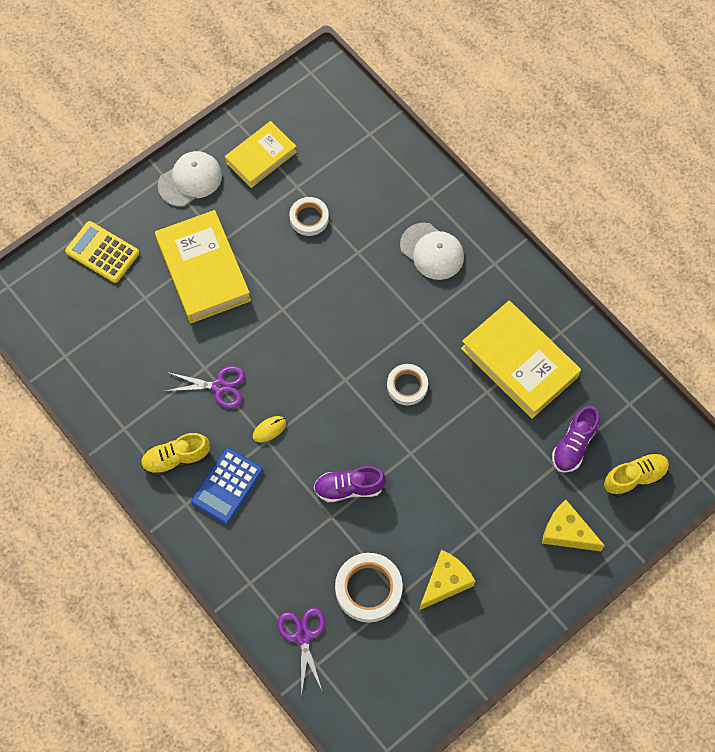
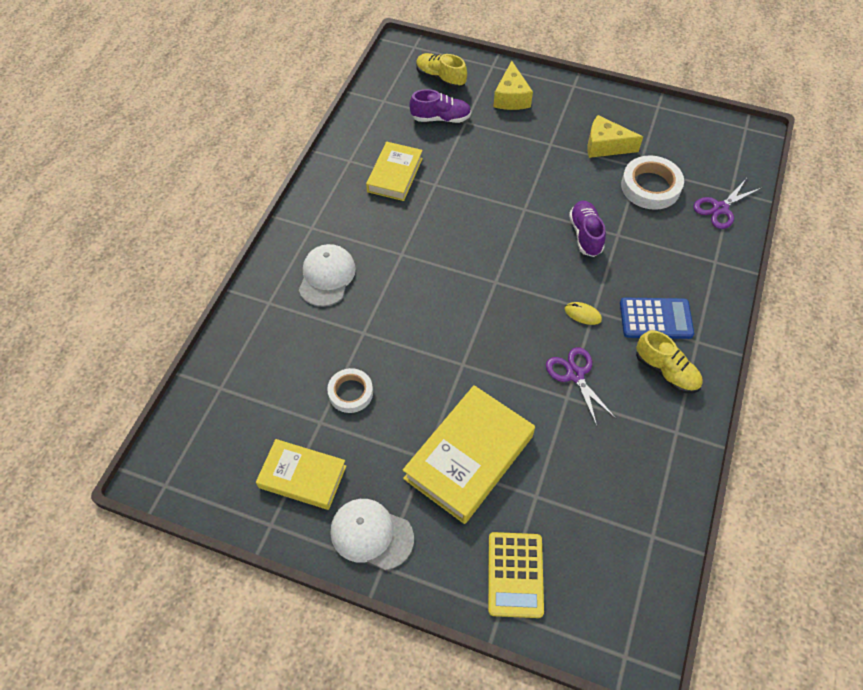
camera: 120 degrees left, 10 degrees down
(349, 488) = (585, 235): purple shoe -> purple shoe turned 150 degrees counterclockwise
(407, 386) = (469, 237): white tape -> none
(519, 362) = (395, 175): yellow book -> yellow book, size x0.63

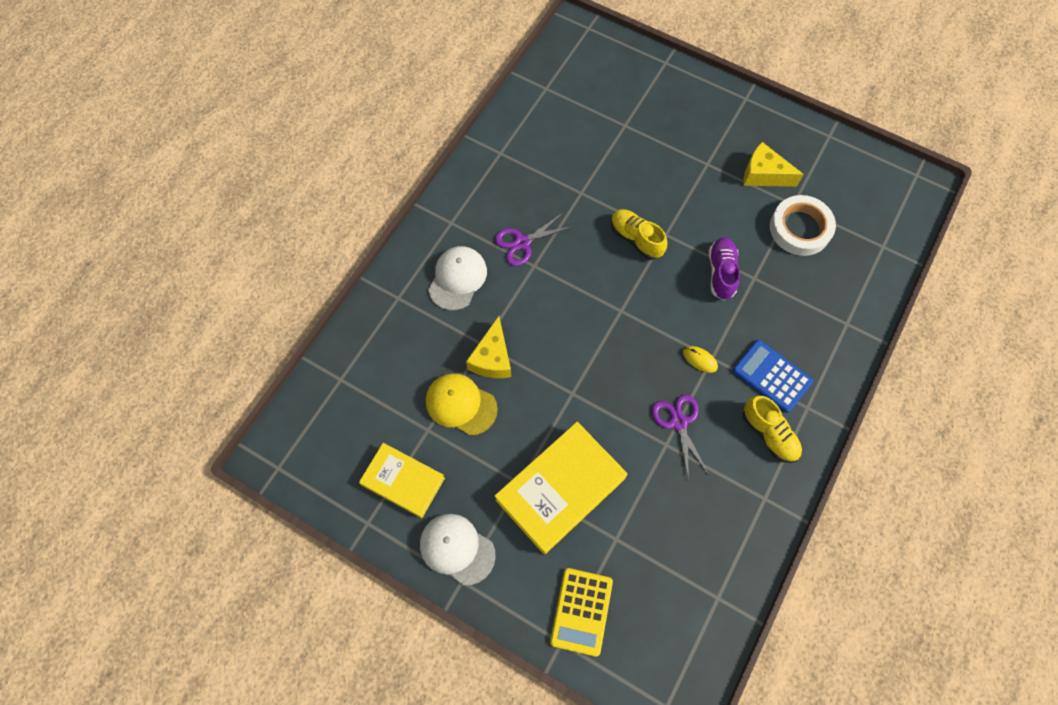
camera: 10 degrees right, 10 degrees up
(350, 392) = (461, 404): white tape -> yellow cap
(395, 175) = (542, 176): yellow book -> none
(440, 78) = (609, 70): yellow shoe -> yellow shoe (636, 239)
(440, 118) = (600, 117): purple shoe -> none
(511, 97) = (677, 103): yellow cheese -> yellow cheese (492, 358)
(655, 319) = (771, 376): blue calculator -> blue calculator turned 150 degrees counterclockwise
(720, 208) = (866, 264): purple scissors -> purple scissors (522, 242)

